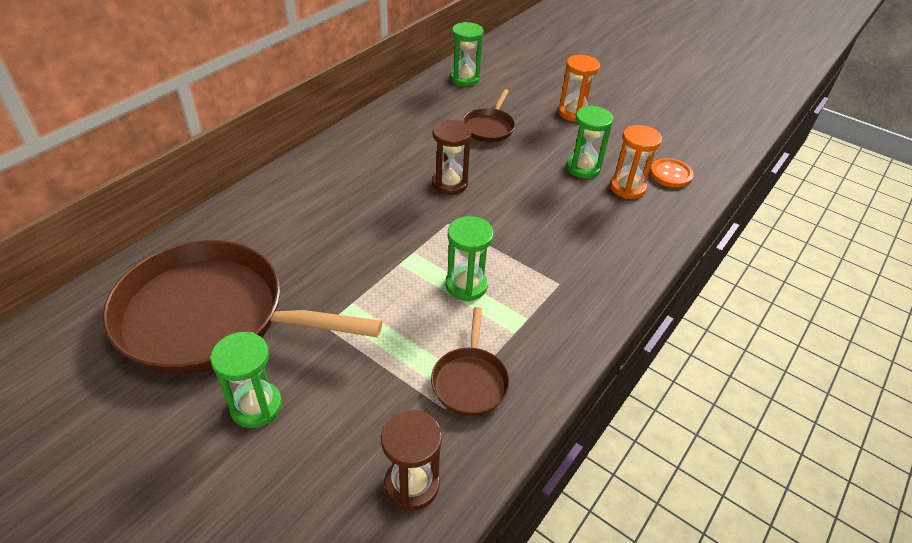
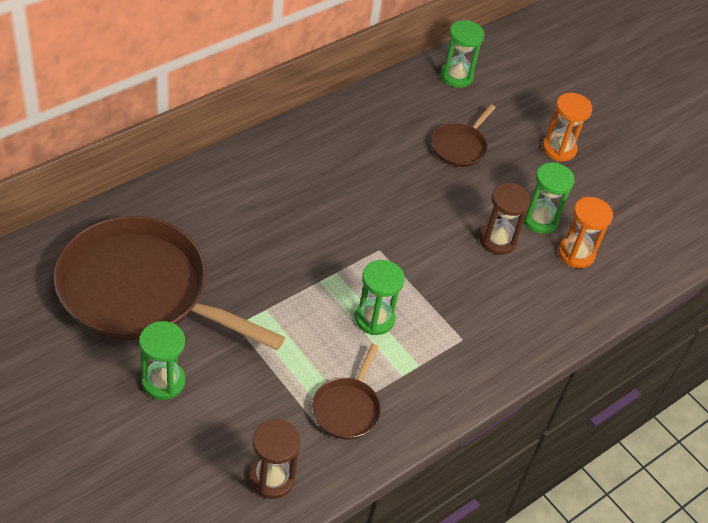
camera: 10 degrees right, 5 degrees up
(449, 184) = (395, 206): brown hourglass -> brown hourglass (497, 240)
(670, 174) = (630, 249): orange button -> none

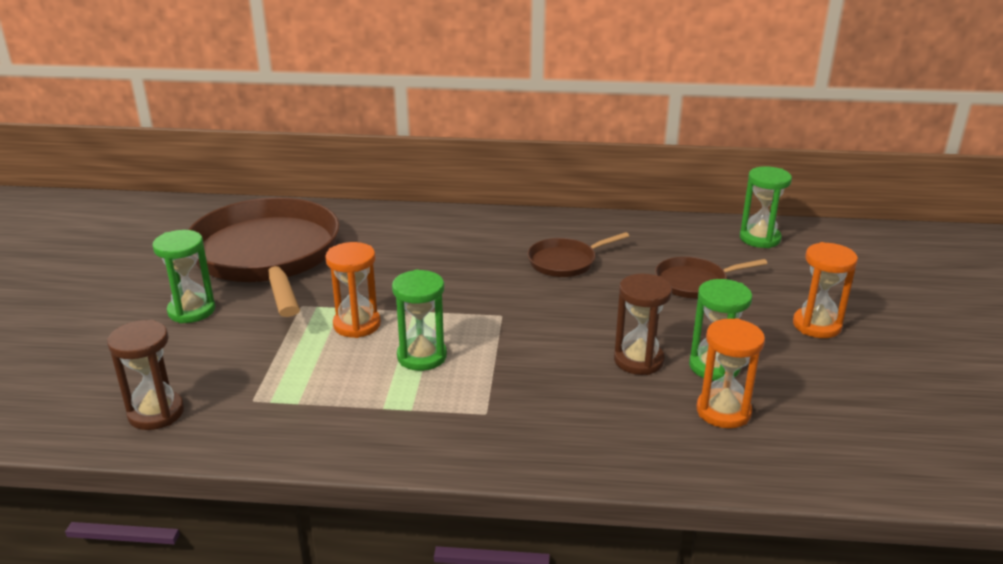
camera: 50 degrees right, 20 degrees down
(299, 318) = (357, 325): none -> orange hourglass
(347, 408) = (296, 403): brown pan -> brown pan (565, 262)

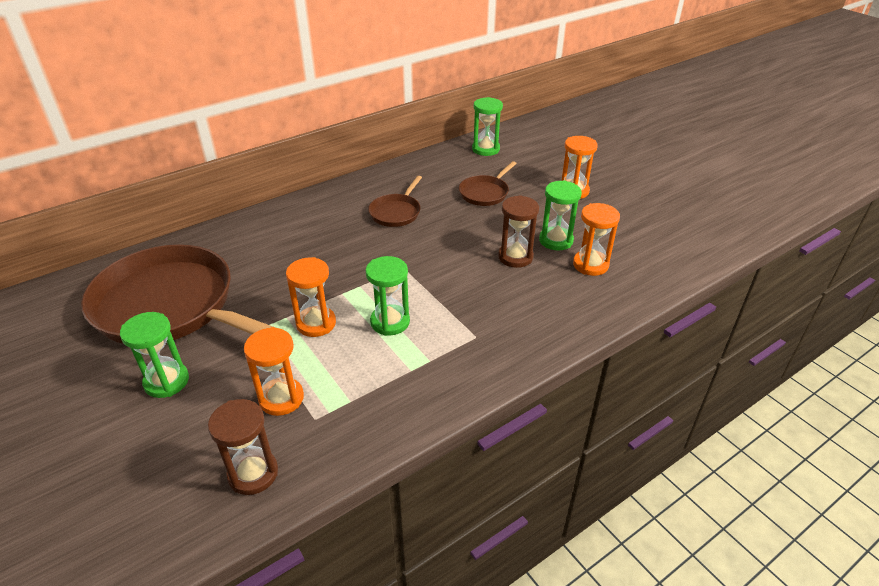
camera: 40 degrees left, 10 degrees up
(250, 369) = (281, 398): none -> orange hourglass

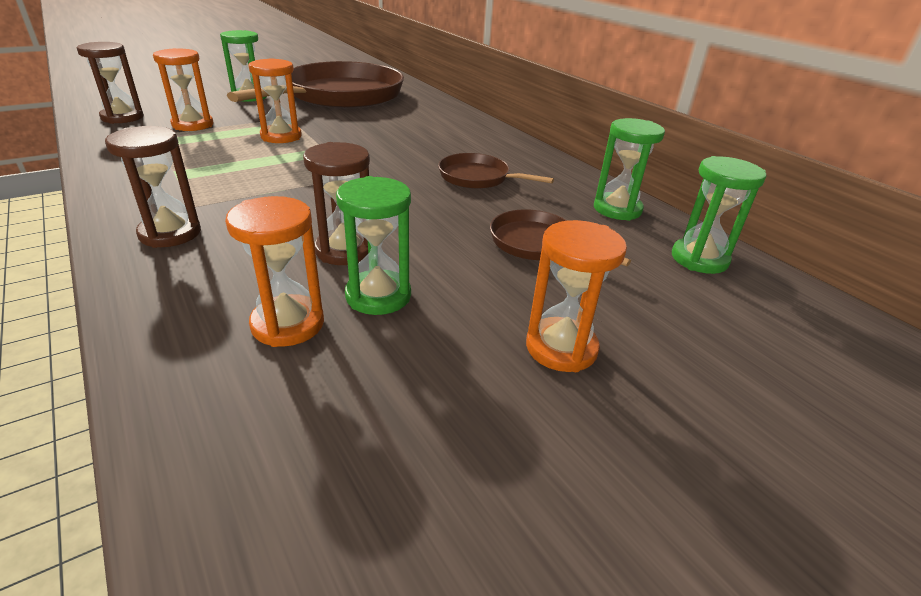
camera: 90 degrees right, 5 degrees down
(390, 322) = (258, 165): green hourglass -> green hourglass (617, 209)
(519, 333) = (170, 233): none -> brown hourglass

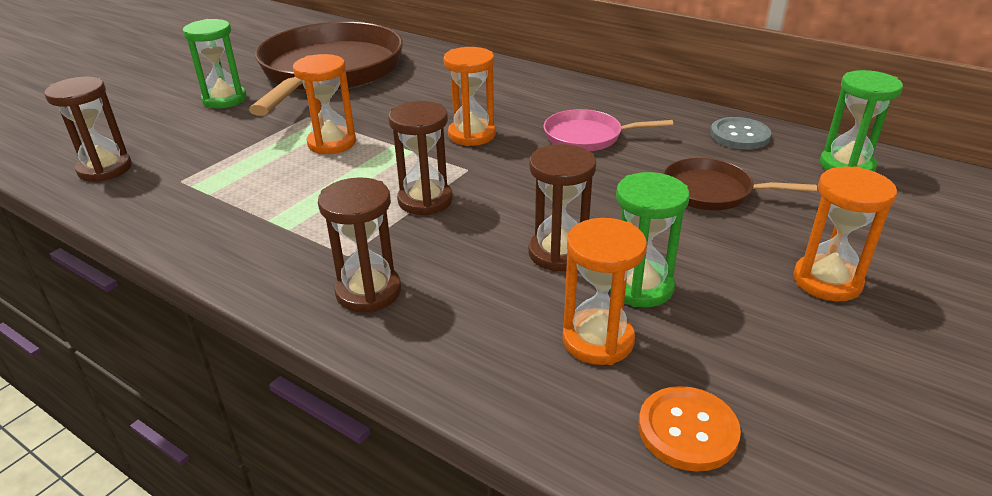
camera: 20 degrees left, 0 degrees up
(193, 125) = (208, 156): orange hourglass -> orange hourglass (472, 135)
(264, 426) = (687, 430): none -> orange button
(294, 187) = (425, 200): none -> brown hourglass
(478, 178) = (587, 137): brown pan -> pink pan
(617, 209) = (739, 135): green hourglass -> grey button

